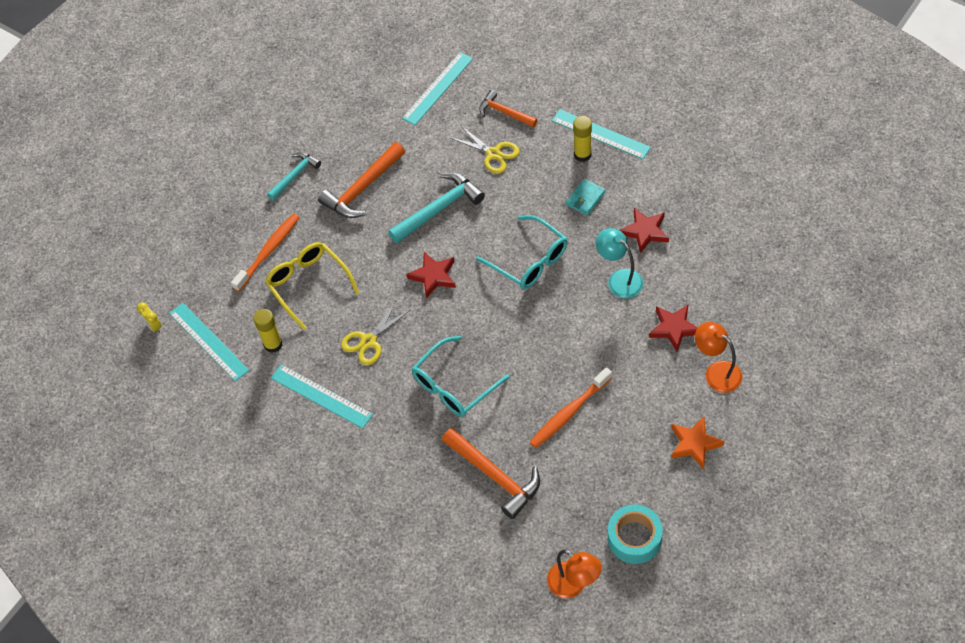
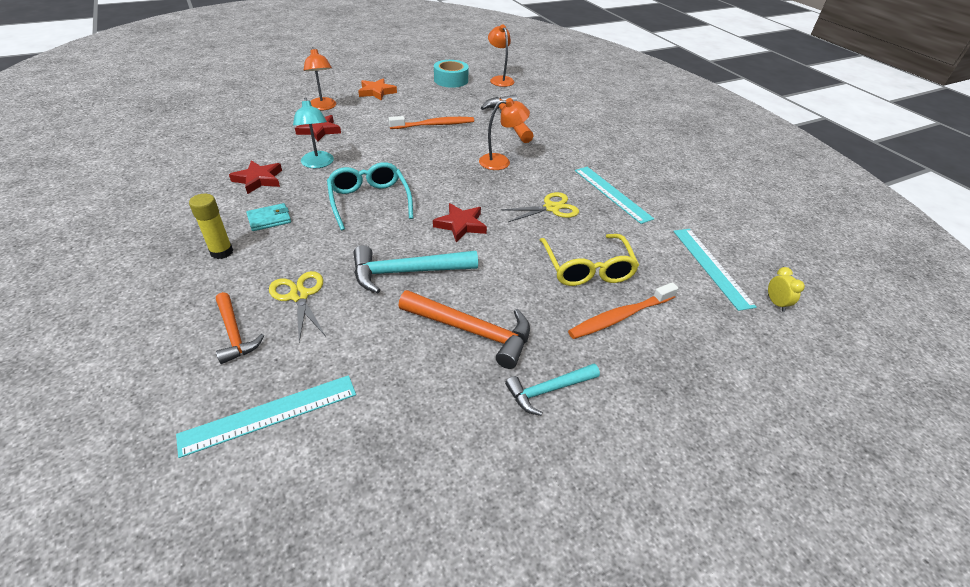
camera: 160 degrees left, 15 degrees down
(273, 344) = (643, 239): yellow glue stick -> none
(362, 188) = (472, 331): orange hammer -> orange hammer turned 45 degrees clockwise
(454, 386) = (501, 162): turquoise glasses -> orange lamp
(600, 134) = (179, 261): turquoise ruler -> none

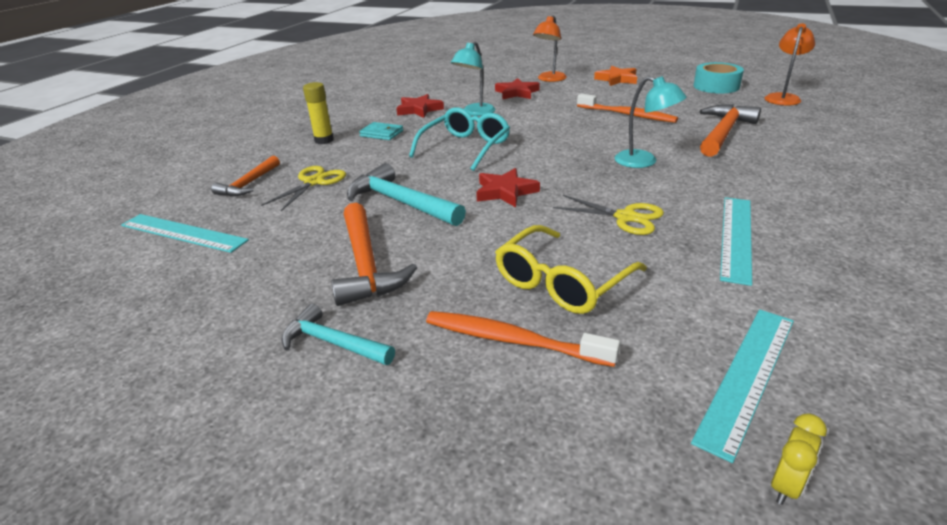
camera: 55 degrees right, 10 degrees down
(501, 162) = (644, 162): orange lamp -> turquoise lamp

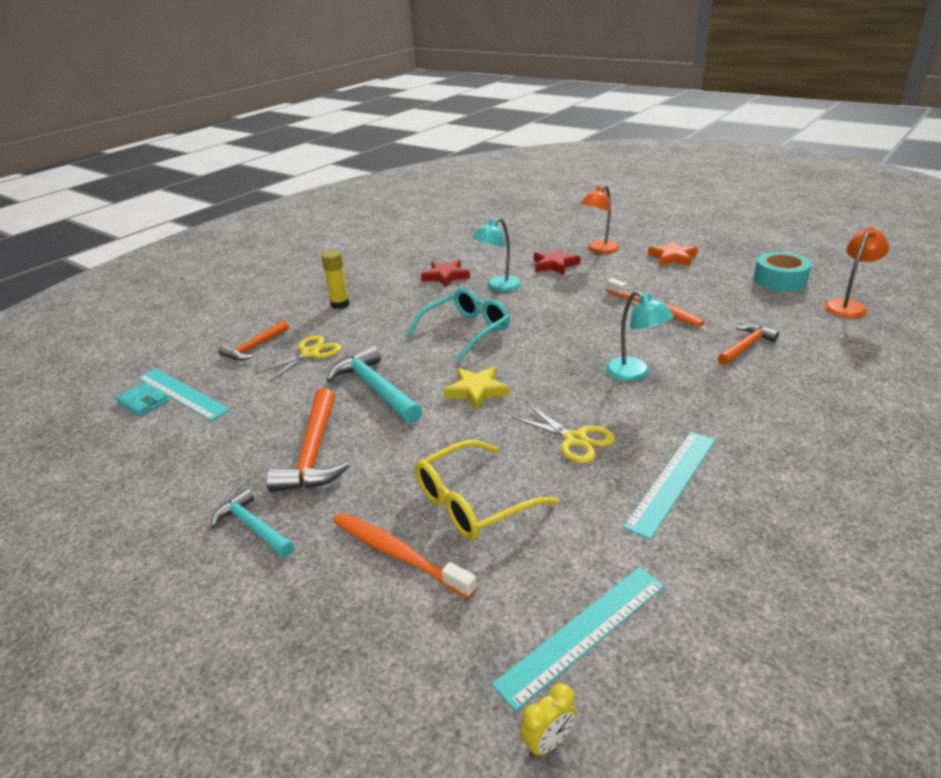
camera: 15 degrees right, 0 degrees up
(381, 133) = (396, 303): turquoise wallet -> turquoise wallet (143, 401)
(505, 191) = (476, 390): red star -> yellow star
(723, 132) = (746, 346): orange hammer -> orange hammer, size x0.63

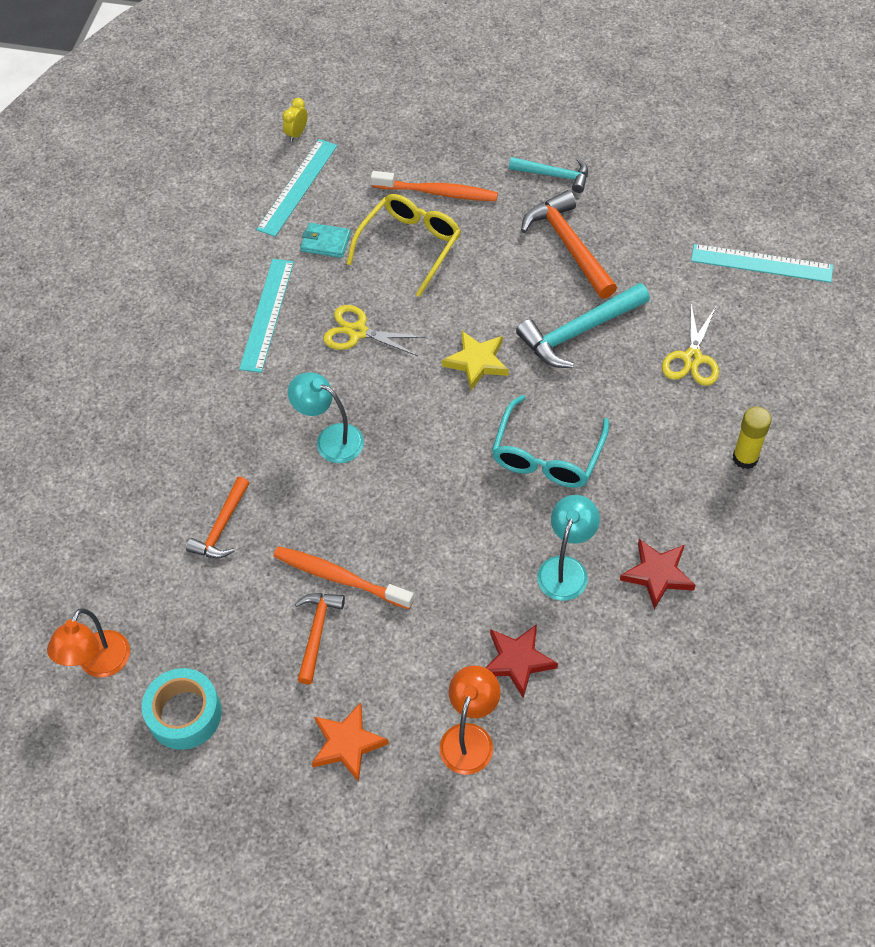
camera: 155 degrees right, 25 degrees up
(143, 401) = (785, 243): turquoise wallet -> turquoise wallet (326, 242)
(254, 347) = (764, 347): orange hammer -> orange hammer (317, 632)
(375, 388) = (578, 332): turquoise hammer -> turquoise hammer turned 120 degrees clockwise

